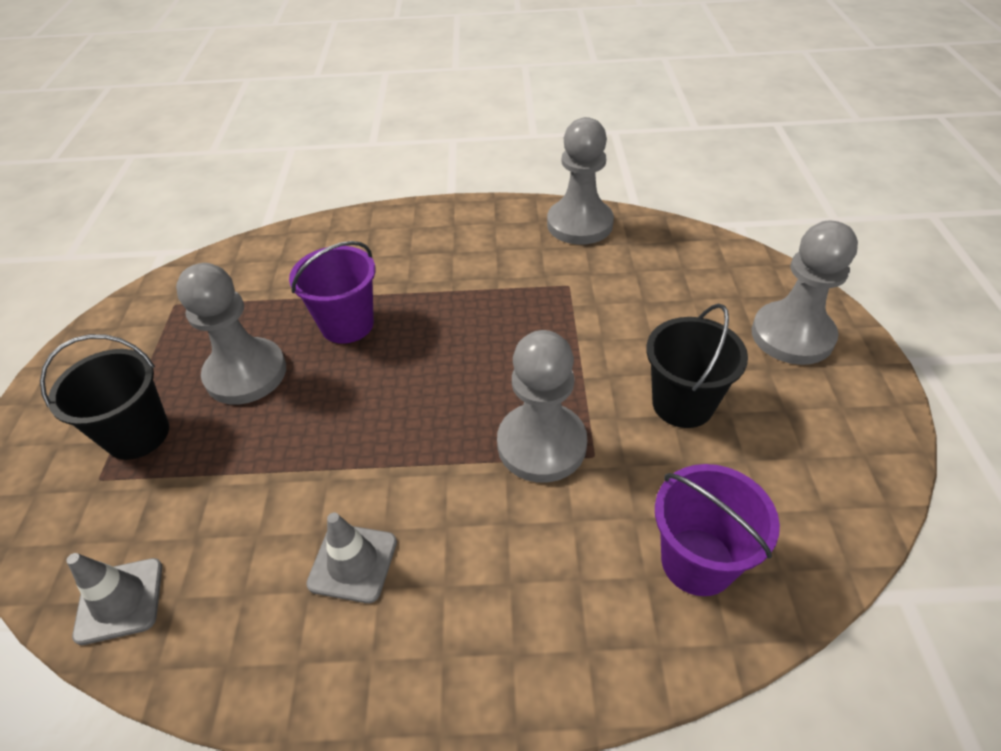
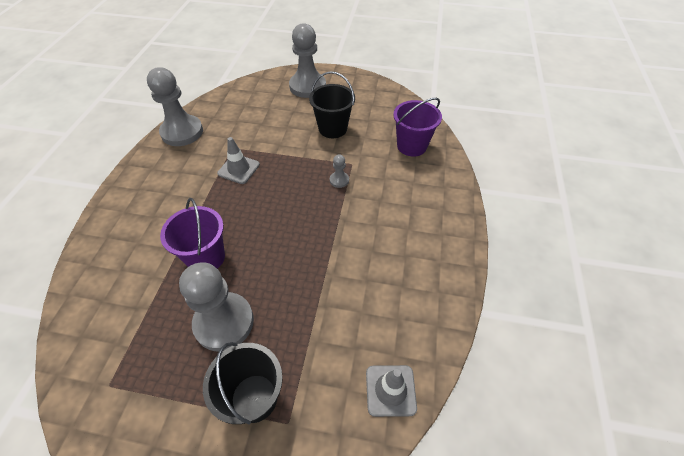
camera: 80 degrees left, 5 degrees up
(353, 563) = (389, 265): grey traffic cone -> grey traffic cone (238, 169)
(541, 444) = (339, 180): grey pawn -> grey pawn, size x0.43

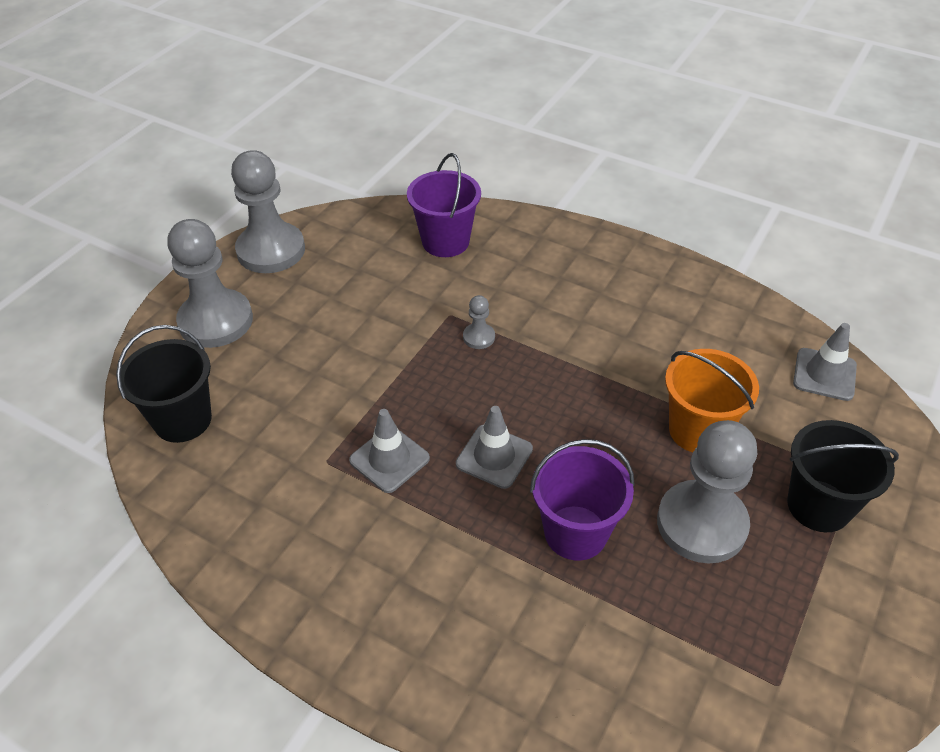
camera: 70 degrees left, 5 degrees down
(182, 132) = (230, 538): grey pawn -> grey pawn (271, 250)
(251, 209) = (494, 456): none -> grey traffic cone
(302, 308) = (697, 430): none -> orange bucket
(332, 128) = (355, 316): black bucket -> black bucket (183, 420)

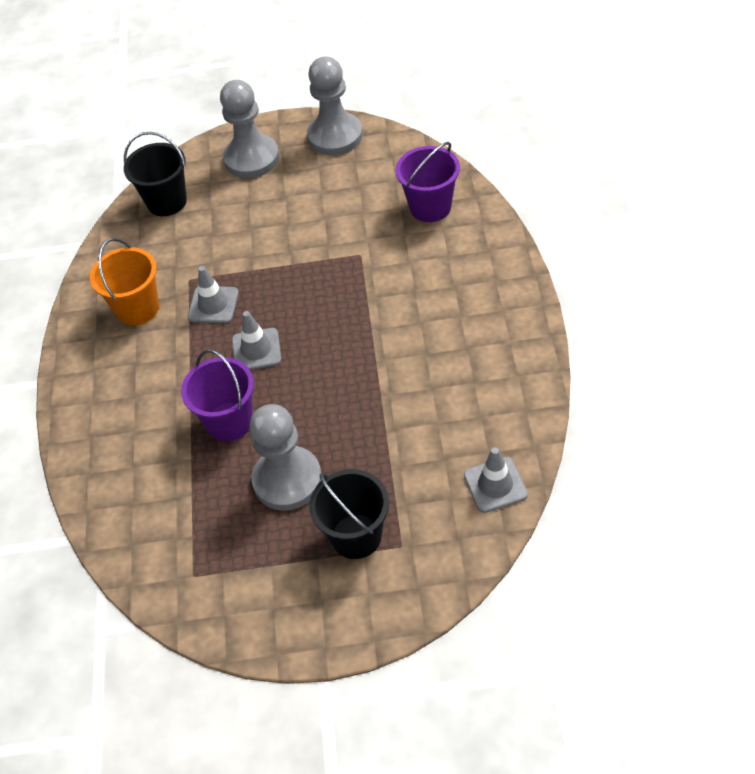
camera: 60 degrees right, 5 degrees up
(479, 337) = (352, 281): grey pawn -> none
(697, 430) = (369, 438): orange bucket -> orange bucket (137, 308)

